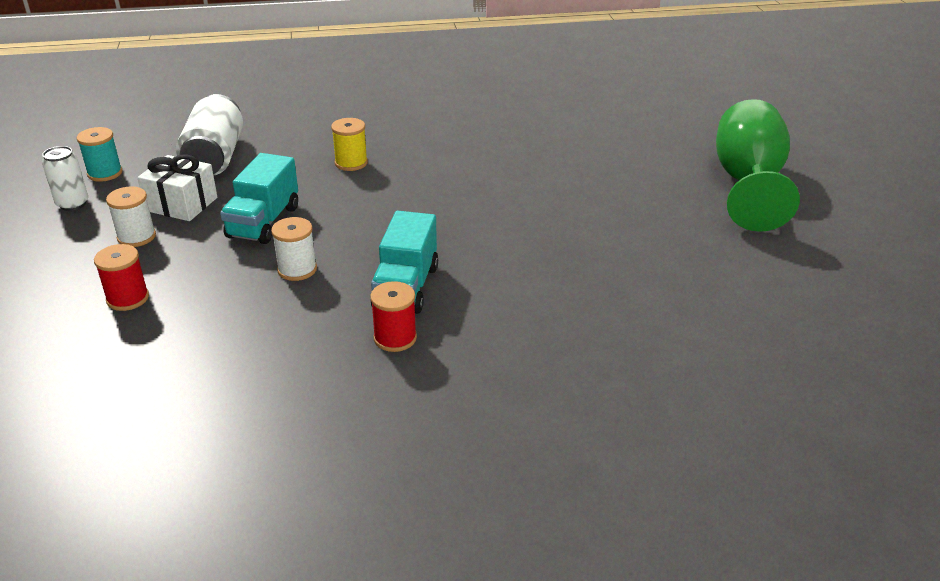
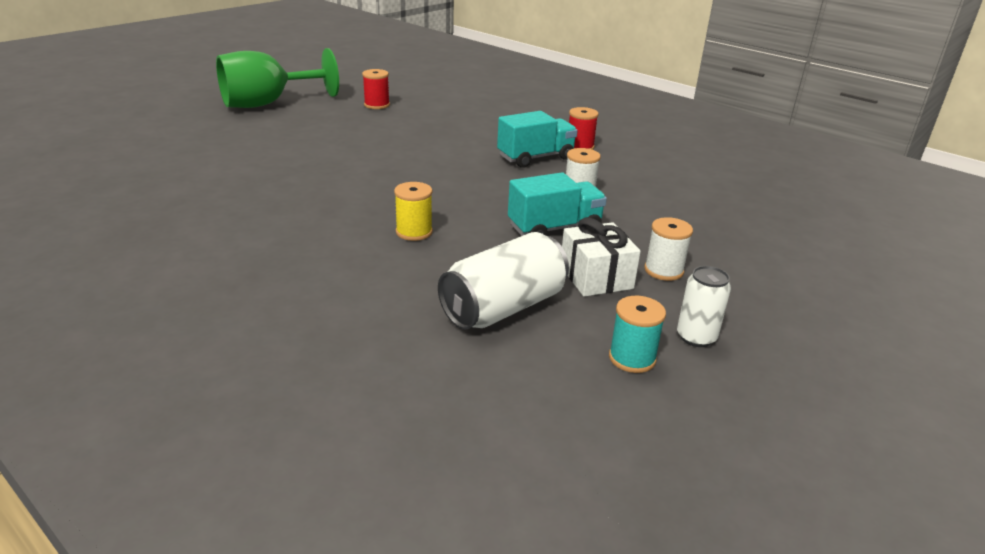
camera: 130 degrees left, 5 degrees down
(128, 298) = (709, 232): red spool -> red spool (377, 105)

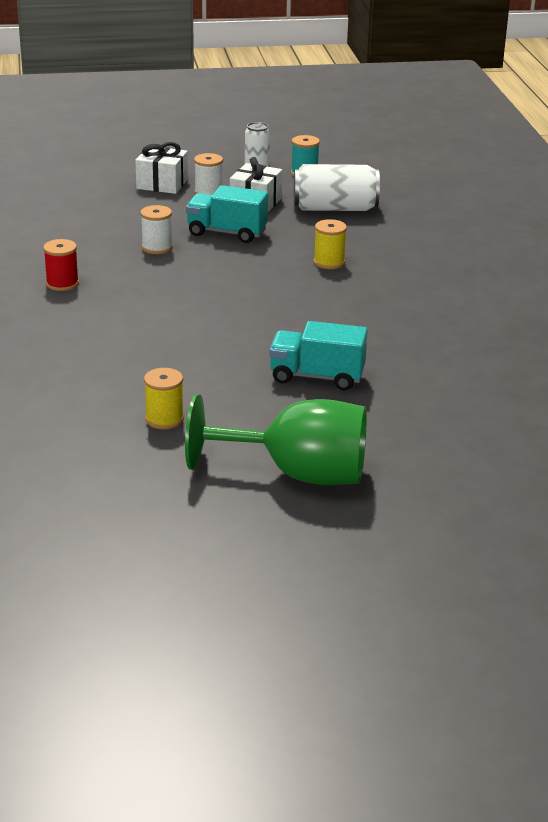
camera: 140 degrees left, 0 degrees up
(377, 105) = (164, 419): red spool -> yellow spool
(535, 157) = (126, 287): turquoise truck -> turquoise truck (317, 377)
(725, 262) = (162, 184): none -> white gift

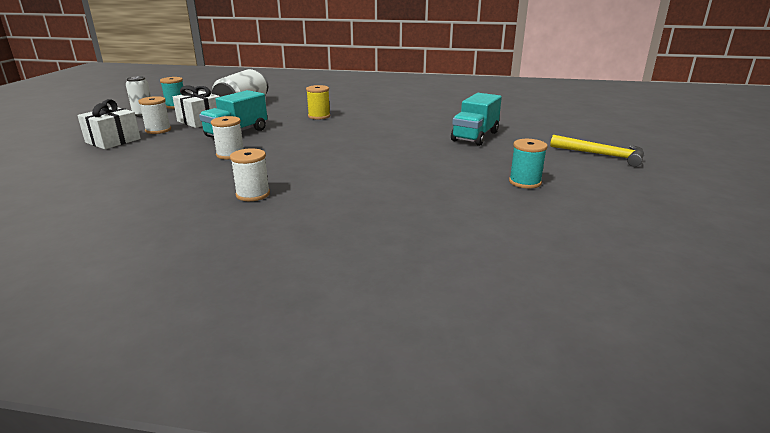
camera: 70 degrees left, 5 degrees down
(62, 284) = (253, 194): red spool -> white spool
(164, 419) = (525, 182): yellow spool -> turquoise spool
(297, 474) = (602, 155): green goblet -> yellow hammer

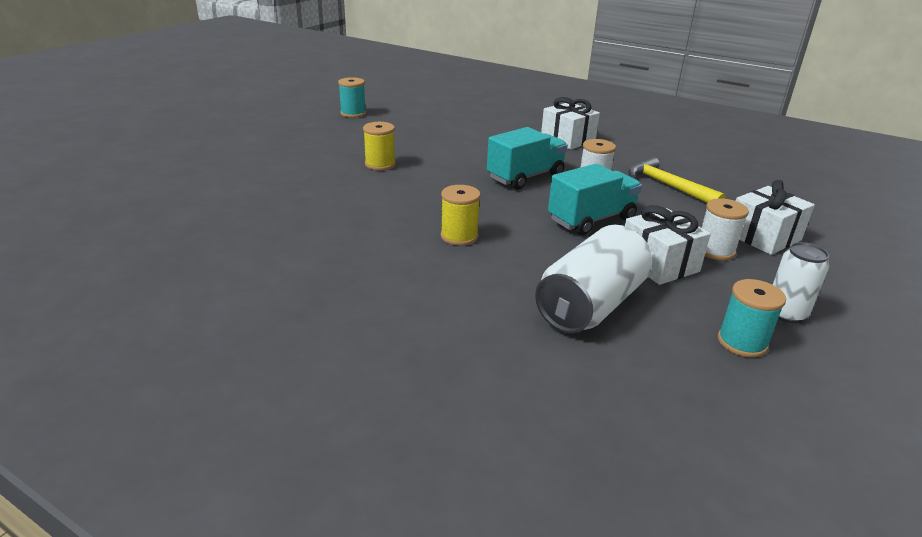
camera: 160 degrees left, 5 degrees up
(253, 194) = (567, 139): white spool -> white gift
(414, 141) = (380, 164): none -> yellow spool
(475, 136) = (307, 157): turquoise truck -> turquoise truck (525, 177)
(602, 155) = (242, 119): yellow hammer -> yellow hammer (668, 186)

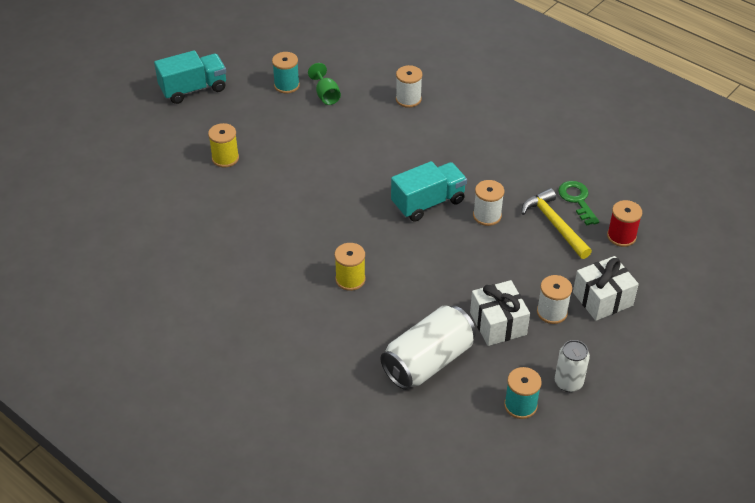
camera: 10 degrees right, 15 degrees up
(380, 164) = (301, 176): yellow spool -> yellow spool (225, 158)
(394, 117) = (326, 95): none -> green goblet
(476, 118) = (408, 99): none -> white spool
(567, 139) = (489, 143): white gift -> none
(591, 219) = (465, 266): turquoise truck -> turquoise truck (193, 89)
(679, 169) = (577, 200): none -> green key
(743, 191) = (621, 236): none -> red spool

